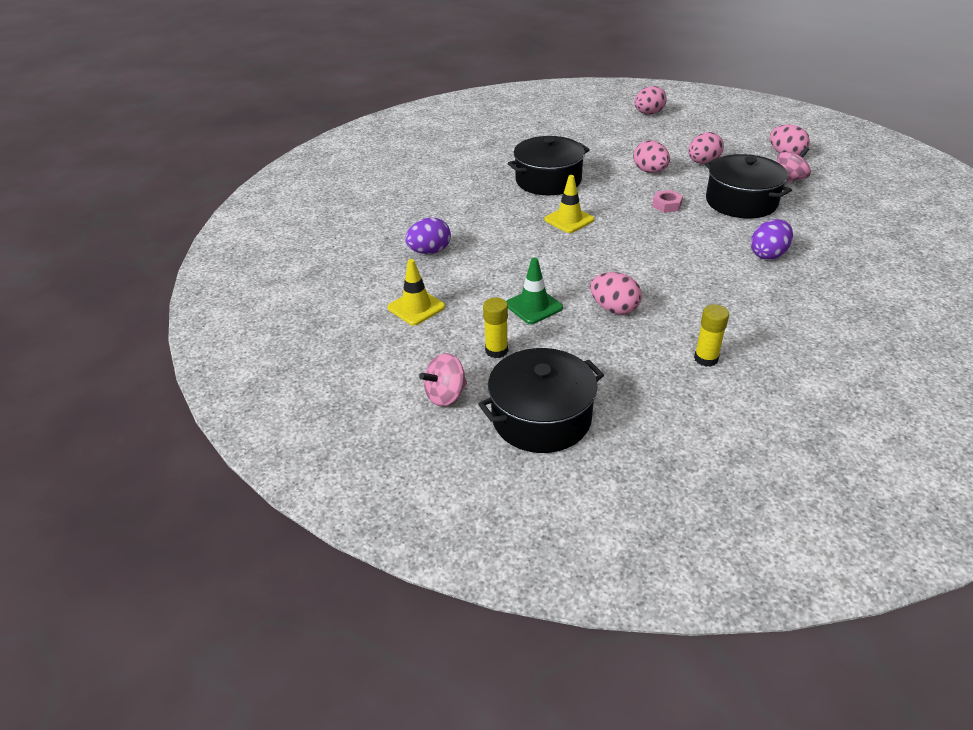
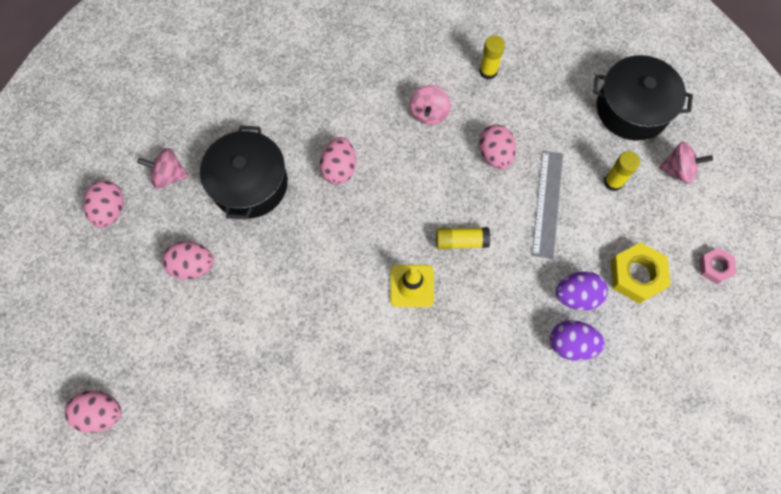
camera: 140 degrees left, 30 degrees up
(416, 307) = (636, 275): yellow traffic cone -> yellow nut
(533, 306) = (547, 203): green traffic cone -> grey ruler
(548, 180) = (360, 369): black pot -> none
(568, 253) = (461, 241): none -> yellow glue stick
(650, 171) = (255, 296): pink egg -> pink egg (339, 169)
(666, 205) = (310, 233): pink nut -> pink nut (715, 267)
(702, 301) = (429, 113): none -> pink spinning top
(768, 254) = (323, 115): purple egg -> purple egg (576, 296)

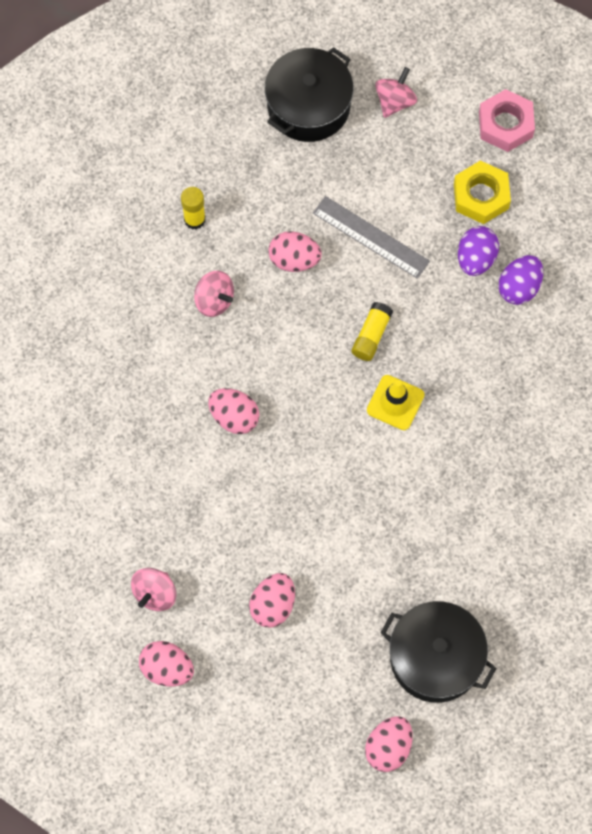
camera: 65 degrees left, 0 degrees up
(249, 184) = (206, 514): black pot -> black pot (435, 658)
(613, 182) = (378, 166): yellow glue stick -> none
(715, 267) = (505, 124): pink nut -> pink nut, size x1.66

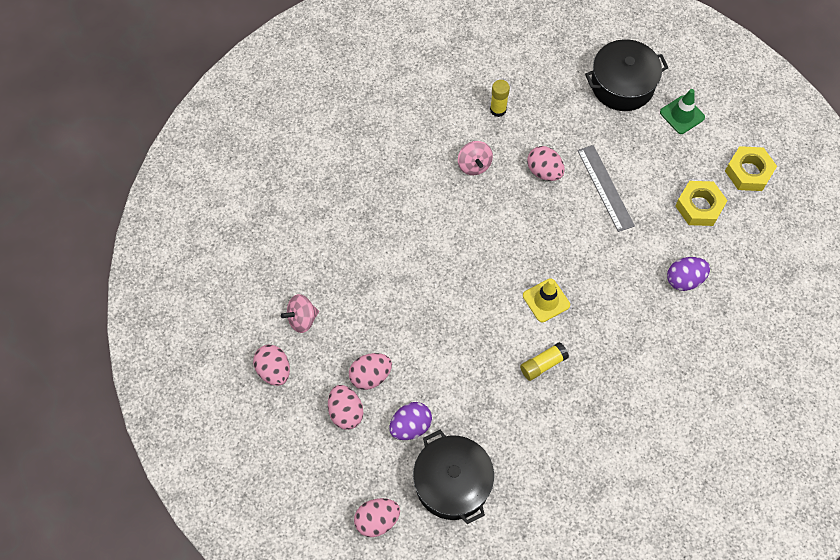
camera: 35 degrees right, 5 degrees down
(234, 417) = (434, 243): pink egg -> pink egg (346, 412)
(371, 335) = (561, 248): yellow glue stick -> yellow glue stick (543, 364)
(395, 101) = (682, 115): pink spinning top -> green traffic cone
(476, 259) = (667, 243): purple egg -> purple egg (410, 426)
(505, 124) = (748, 172): pink nut -> yellow nut

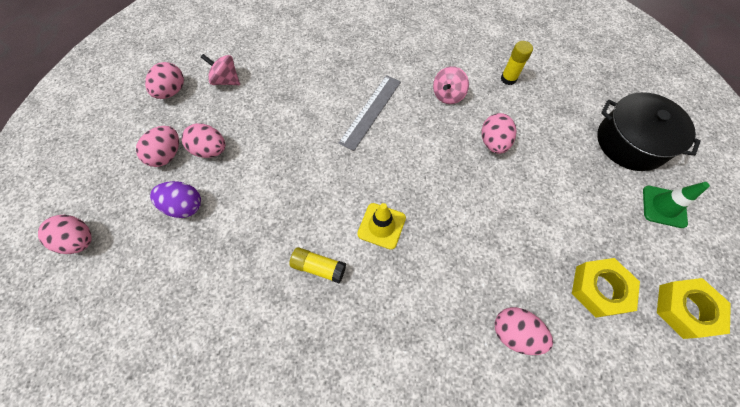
camera: 50 degrees right, 0 degrees up
(452, 483) = (150, 274): black pot -> none
(605, 188) = (529, 196): grey ruler -> grey ruler (371, 111)
(684, 280) = (514, 333): purple egg -> pink egg

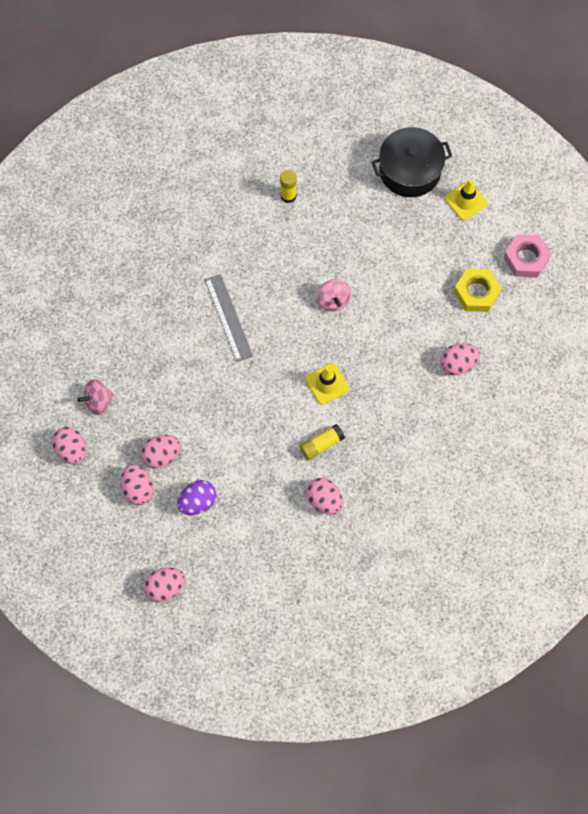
camera: 50 degrees left, 5 degrees up
(448, 95) = (263, 251): pink spinning top -> pink spinning top (333, 300)
(493, 142) = (330, 258): pink egg -> pink egg (324, 500)
(664, 206) = (466, 201): green traffic cone -> yellow traffic cone
(685, 309) = (526, 258): yellow nut -> pink nut

